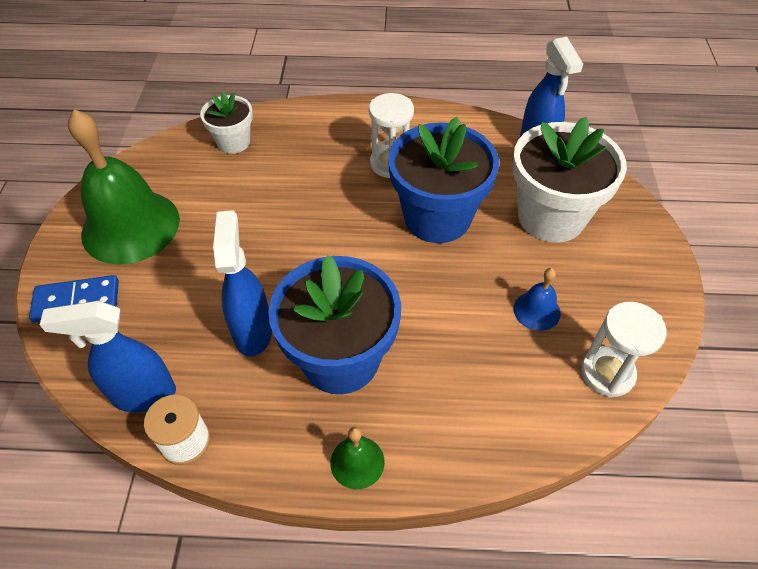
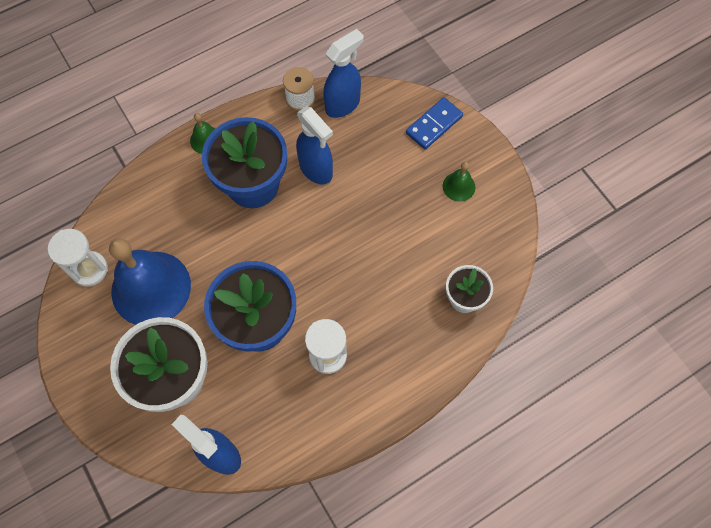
camera: 145 degrees right, 15 degrees up
(130, 226) = (459, 186): green bell -> green bell, size x0.44
(536, 310) = (151, 288): blue bell -> blue bell, size x2.29

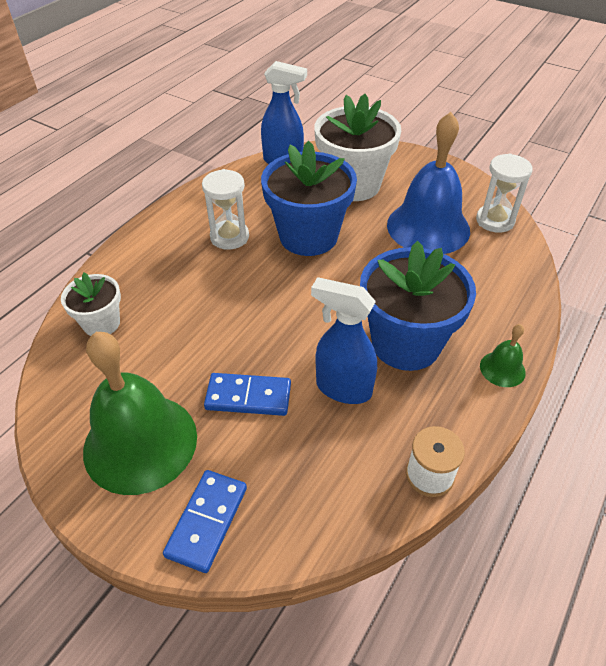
camera: 155 degrees right, 20 degrees down
(343, 104) = (362, 493): blue spray bottle -> none
(379, 190) = (248, 396): none -> blue domino
(459, 186) = (140, 442): green bell -> green bell, size x2.29

